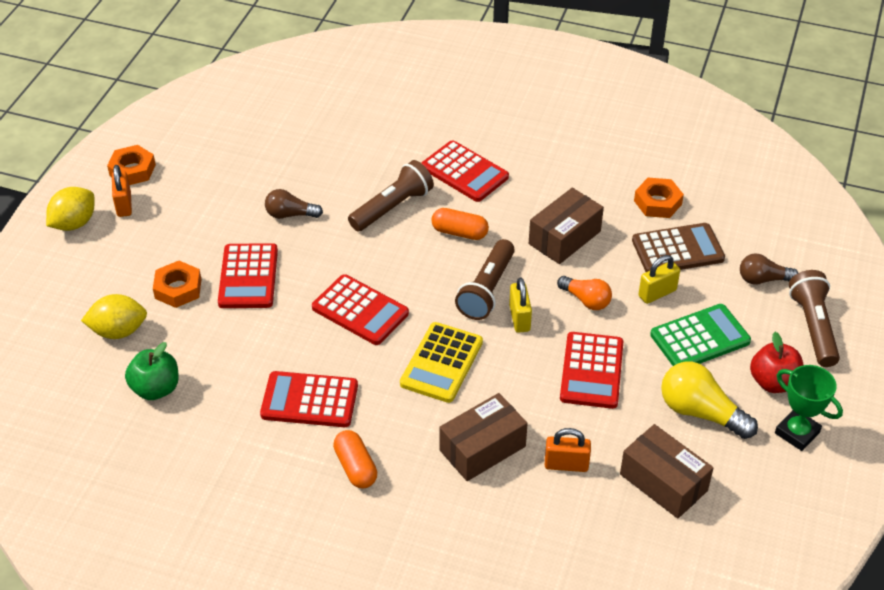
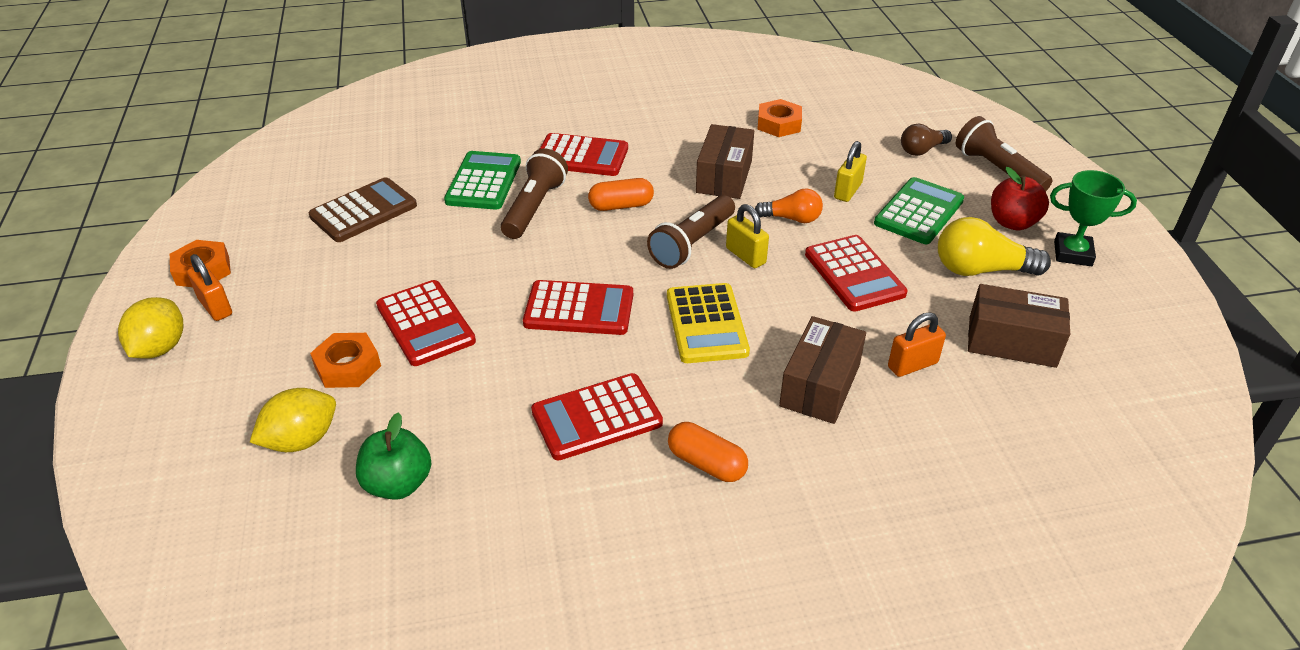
camera: 30 degrees left, 5 degrees down
(290, 214) = (428, 250): brown light bulb -> none
(372, 167) = (483, 182): none -> green calculator
(486, 290) = (692, 244): brown flashlight -> brown flashlight turned 45 degrees clockwise
(677, 250) = (831, 152): brown calculator -> brown calculator (363, 211)

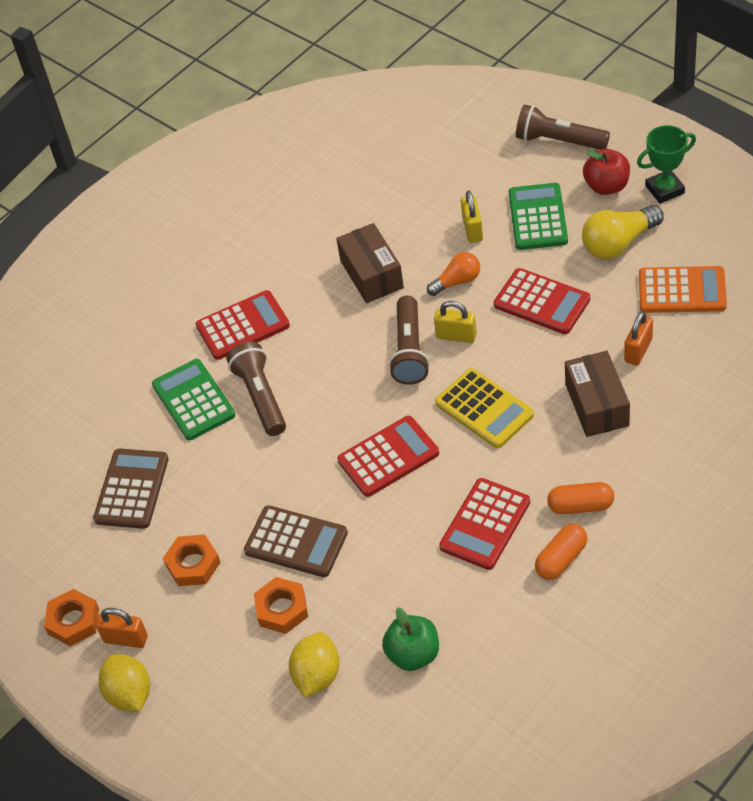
camera: 30 degrees left, 10 degrees up
(425, 324) = (296, 542): red calculator -> brown calculator
(621, 205) = (324, 351): orange capsule -> orange capsule (561, 559)
(779, 124) = (362, 194): orange nut -> orange nut (193, 564)
(922, 150) = (490, 154): brown light bulb -> none
(1012, 342) = (682, 291): brown box -> orange calculator

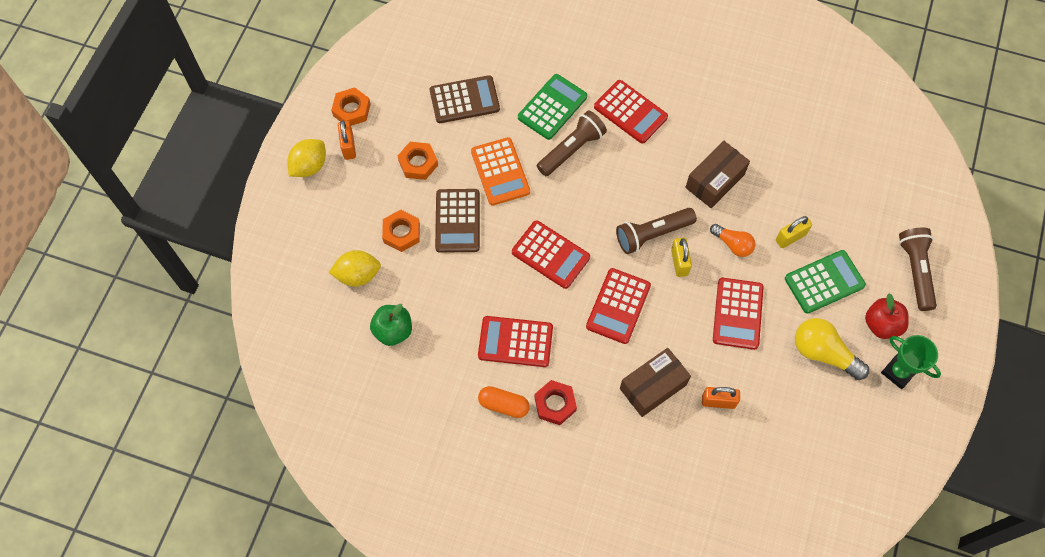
camera: 60 degrees right, 15 degrees up
(484, 409) = (618, 306): yellow calculator -> red calculator
(580, 506) = (555, 404): orange capsule -> red nut
(682, 291) = (793, 418): orange calculator -> orange calculator (500, 172)

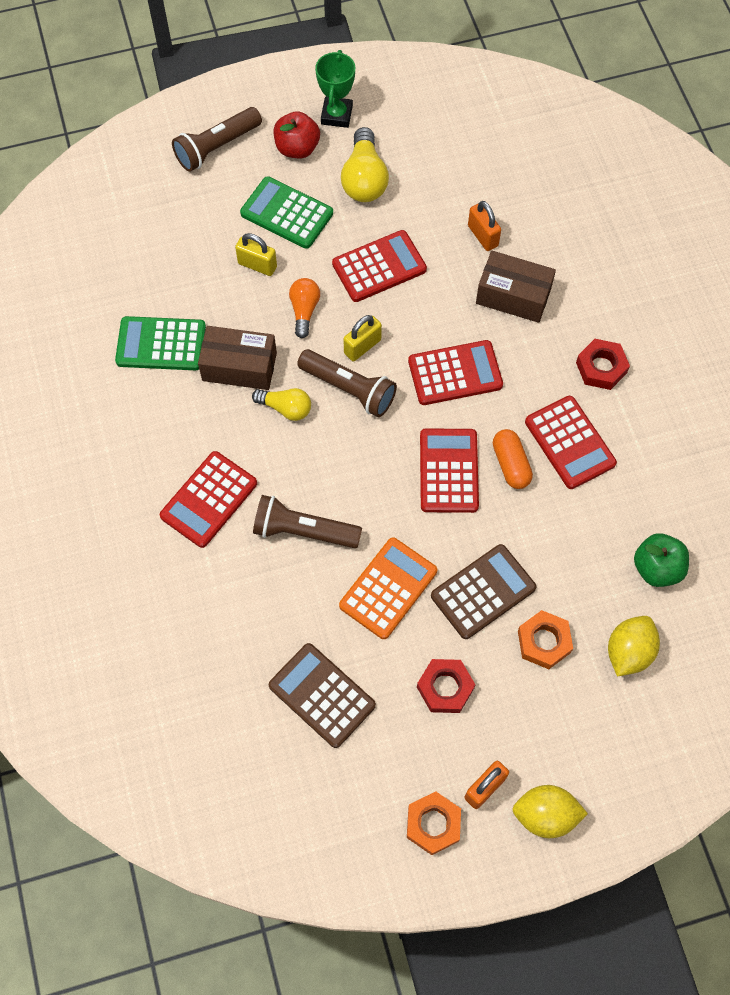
camera: 125 degrees left, 0 degrees up
(358, 275) = (628, 652): yellow lemon -> yellow lemon turned 75 degrees clockwise
(418, 163) = (445, 688): orange nut -> red nut
(504, 405) = (640, 411): orange capsule -> orange capsule (510, 464)
(552, 107) = (261, 588): green calculator -> green calculator (161, 344)
(630, 112) = (209, 499): red calculator -> red calculator turned 150 degrees counterclockwise
(664, 189) = (286, 408): none -> yellow light bulb

